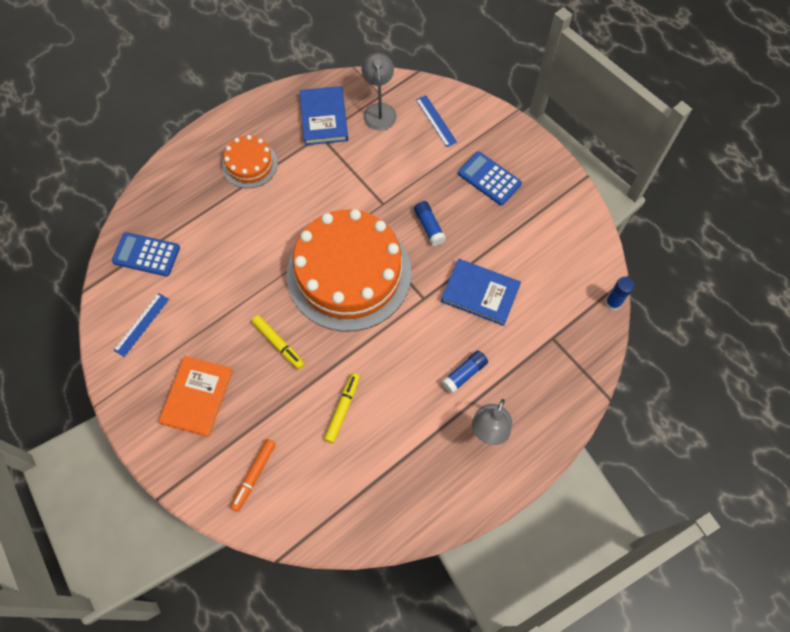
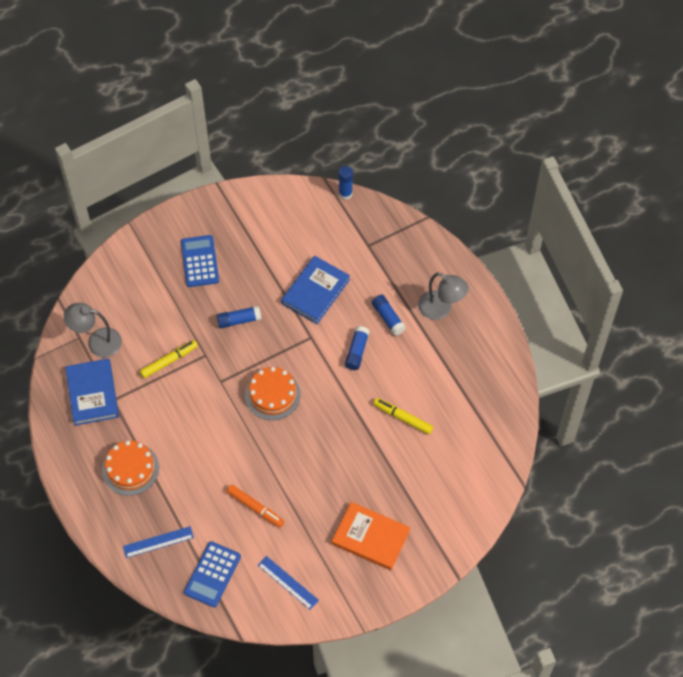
camera: 80 degrees left, 5 degrees down
(254, 475) = (450, 496): orange marker -> orange marker (255, 508)
(278, 344) = (331, 463): yellow marker -> yellow marker (169, 361)
(324, 118) = (92, 393): blue book -> blue book turned 75 degrees clockwise
(349, 273) = (272, 394): orange cake -> orange cake, size x0.47
(415, 348) = (357, 351): none -> blue glue stick
(436, 121) = (123, 294): blue ruler -> blue ruler (158, 542)
(489, 178) = (200, 261): blue calculator -> blue calculator turned 120 degrees clockwise

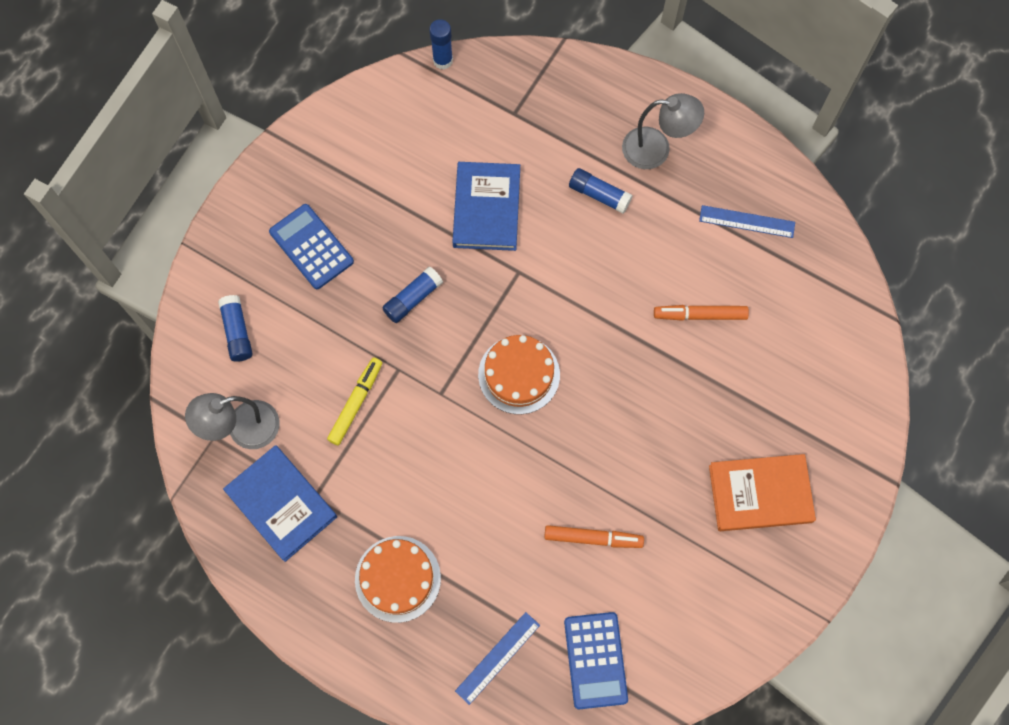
camera: 30 degrees left, 10 degrees up
(288, 582) = (697, 614): blue ruler -> blue ruler (747, 221)
(357, 351) = (588, 259): blue glue stick -> blue glue stick (237, 332)
(403, 418) = (700, 315): yellow marker -> orange marker

